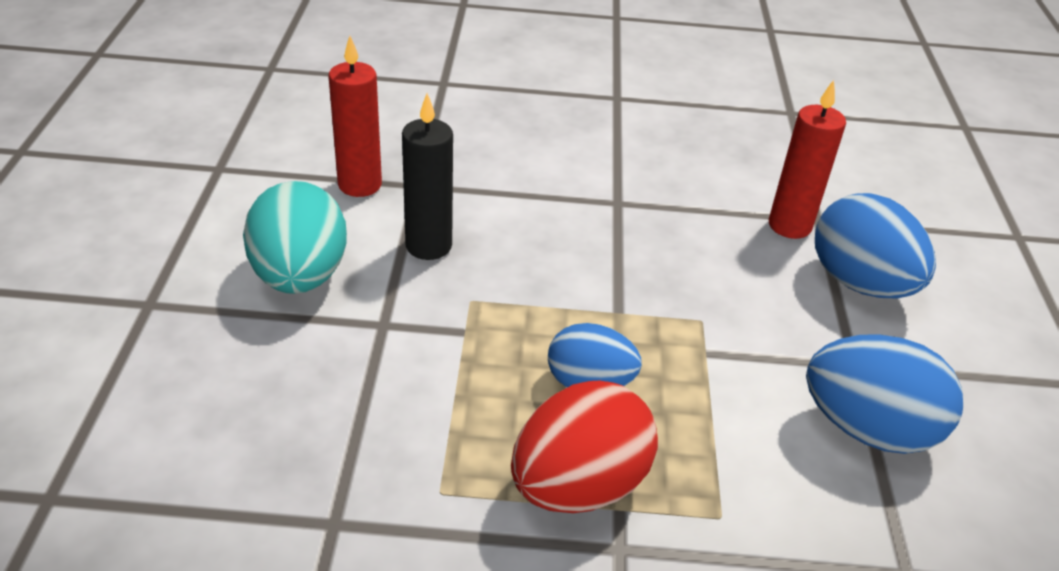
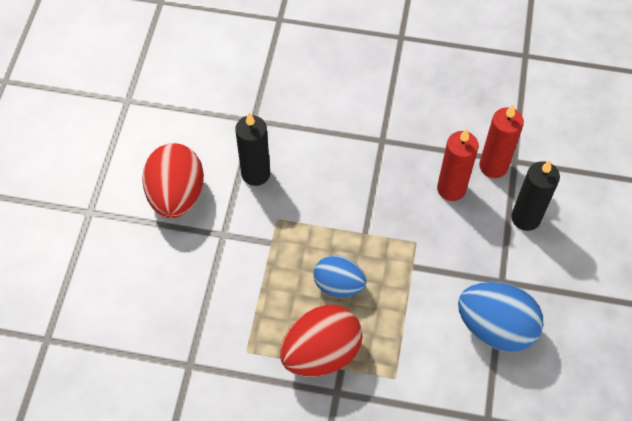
camera: 10 degrees right, 20 degrees up
(300, 276) = (176, 195): turquoise egg -> red egg
(360, 185) = (216, 118): red candle -> red candle (451, 189)
(860, 283) = (525, 218): blue egg -> black candle

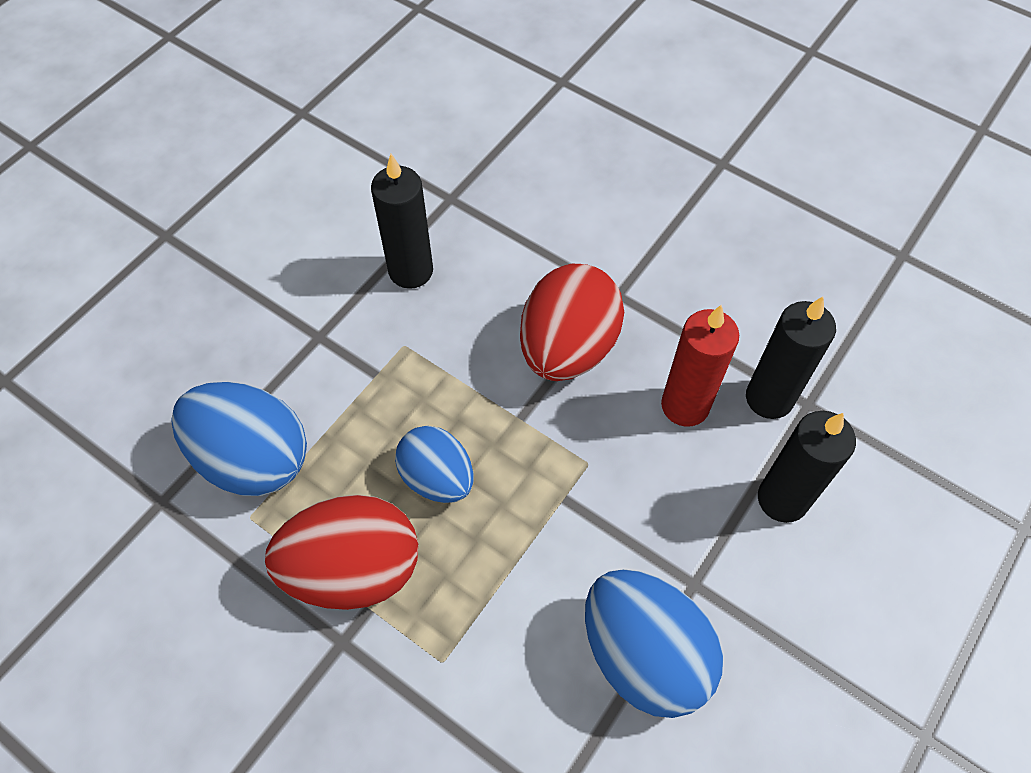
camera: 25 degrees right, 0 degrees up
(176, 195) = (288, 258): red egg -> red egg (568, 348)
(228, 319) = (253, 458): none -> blue egg
(493, 166) = (769, 398): red candle -> black candle

